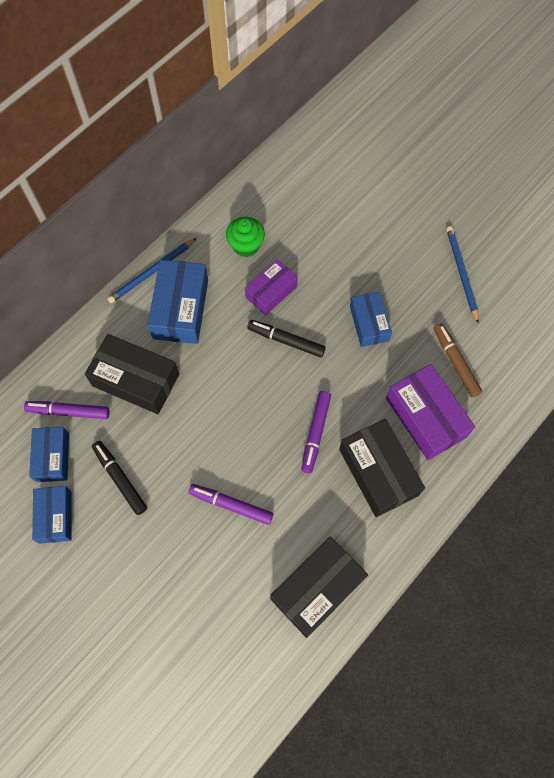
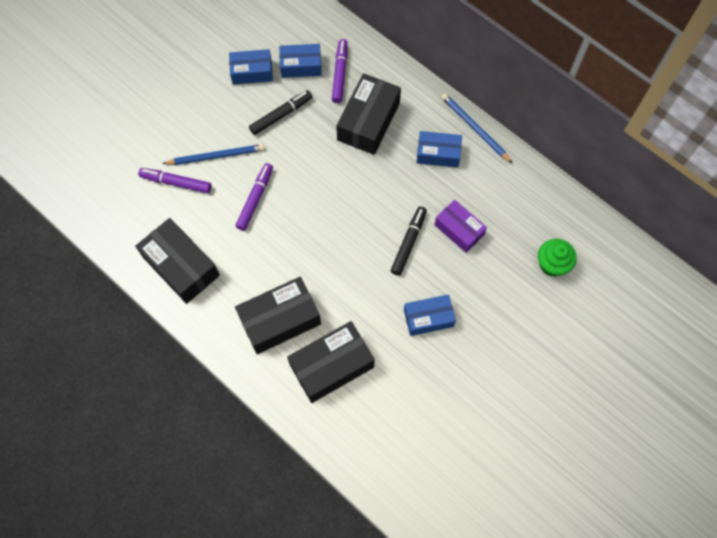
camera: 90 degrees right, 0 degrees up
(181, 309) = (438, 153): blue box -> blue box, size x0.64
(246, 245) = (508, 207): green cupcake -> green cupcake (552, 264)
(315, 433) = (317, 267): purple marker -> purple marker (176, 182)
(425, 417) = (331, 366): purple box -> black box
(455, 362) = (389, 398): brown marker -> none
(461, 273) = (489, 413): blue pencil -> blue pencil (216, 156)

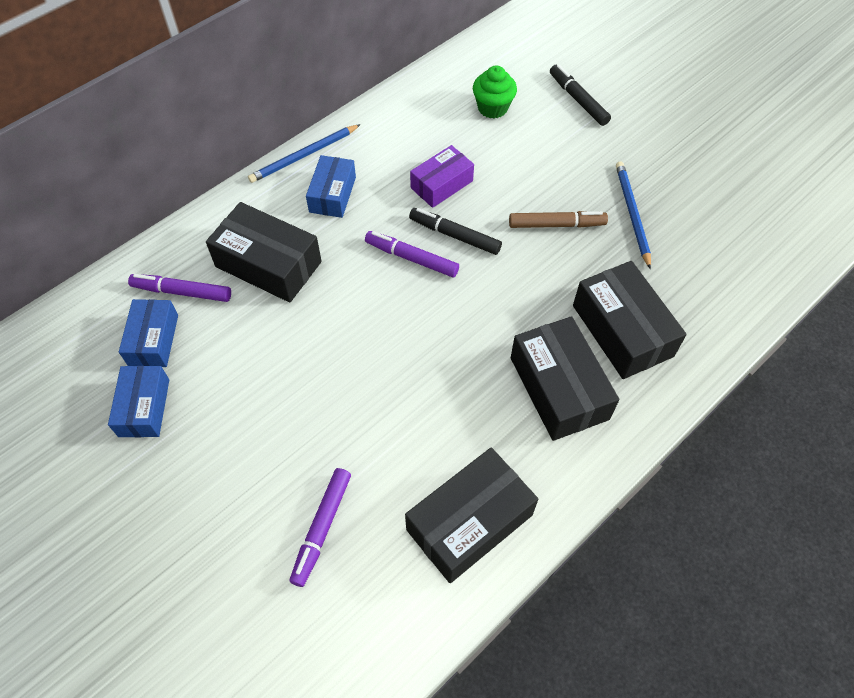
camera: 85 degrees left, 10 degrees down
(216, 156) = (284, 465): blue pencil -> blue pencil (632, 214)
(255, 199) = (367, 412): purple marker -> purple marker (411, 258)
(281, 115) = (232, 370): black marker -> black marker (578, 100)
(428, 318) = (556, 225): blue box -> brown marker

